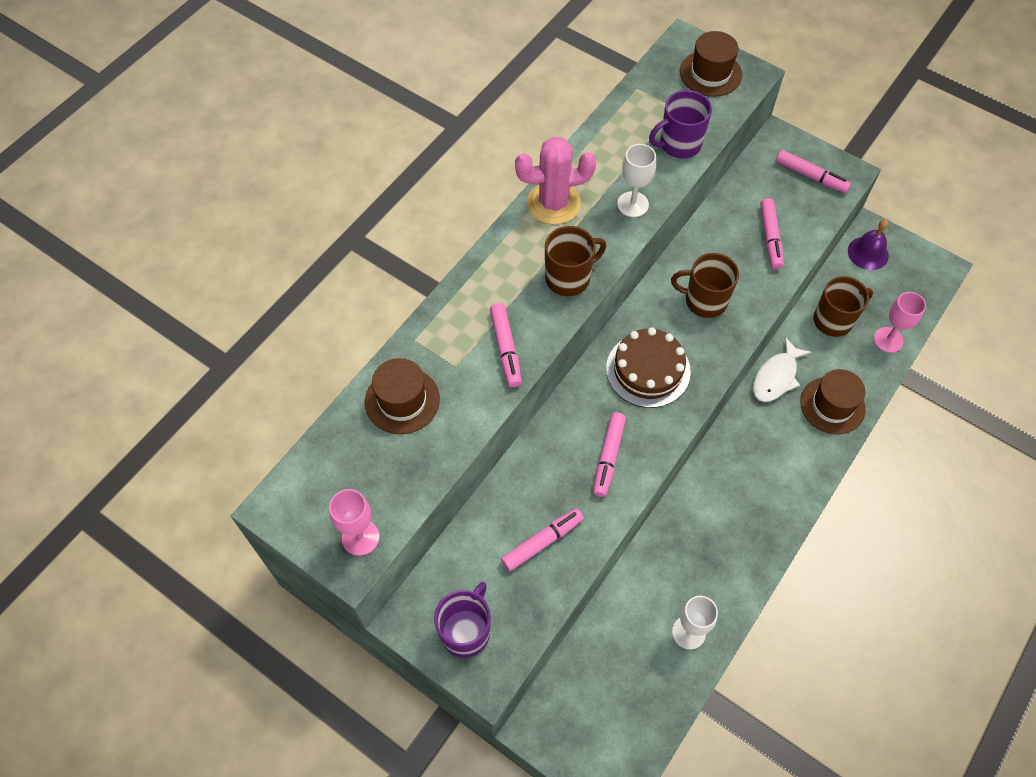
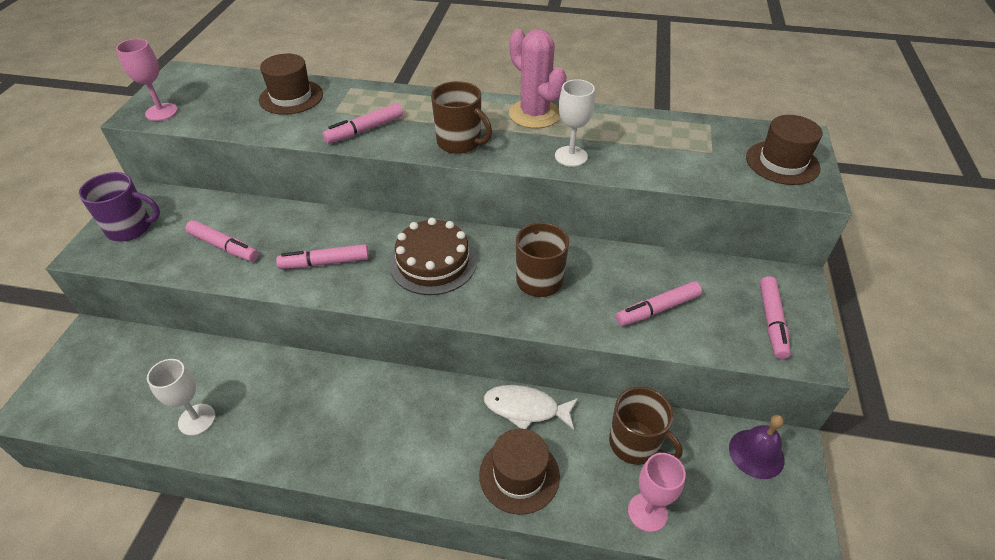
camera: 65 degrees right, 15 degrees down
(679, 144) = (670, 165): purple mug -> none

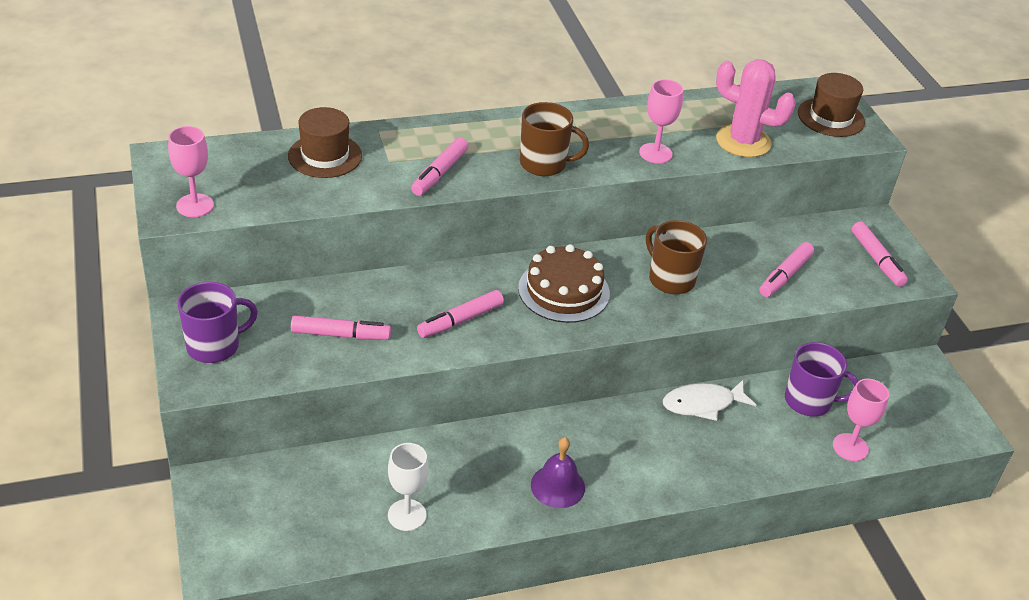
camera: 30 degrees left, 5 degrees down
(519, 475) = (735, 456): brown hat -> none
(534, 114) = (589, 119): pink cactus -> pink cactus (743, 141)
(571, 156) = (655, 153): white goblet -> pink goblet
(635, 444) = (809, 401): brown mug -> purple mug
(756, 453) = (903, 377): purple bell -> purple bell (557, 486)

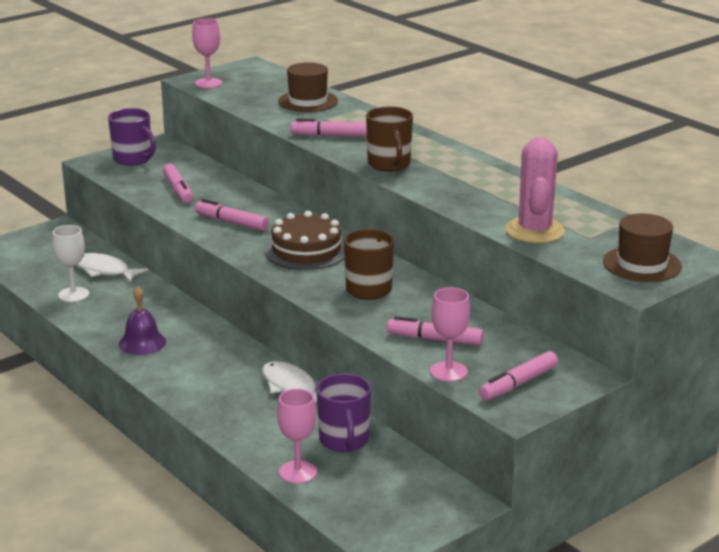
camera: 70 degrees right, 15 degrees down
(362, 472) = (104, 271): none -> white fish
(655, 153) = (462, 200): pink goblet -> pink goblet (448, 371)

